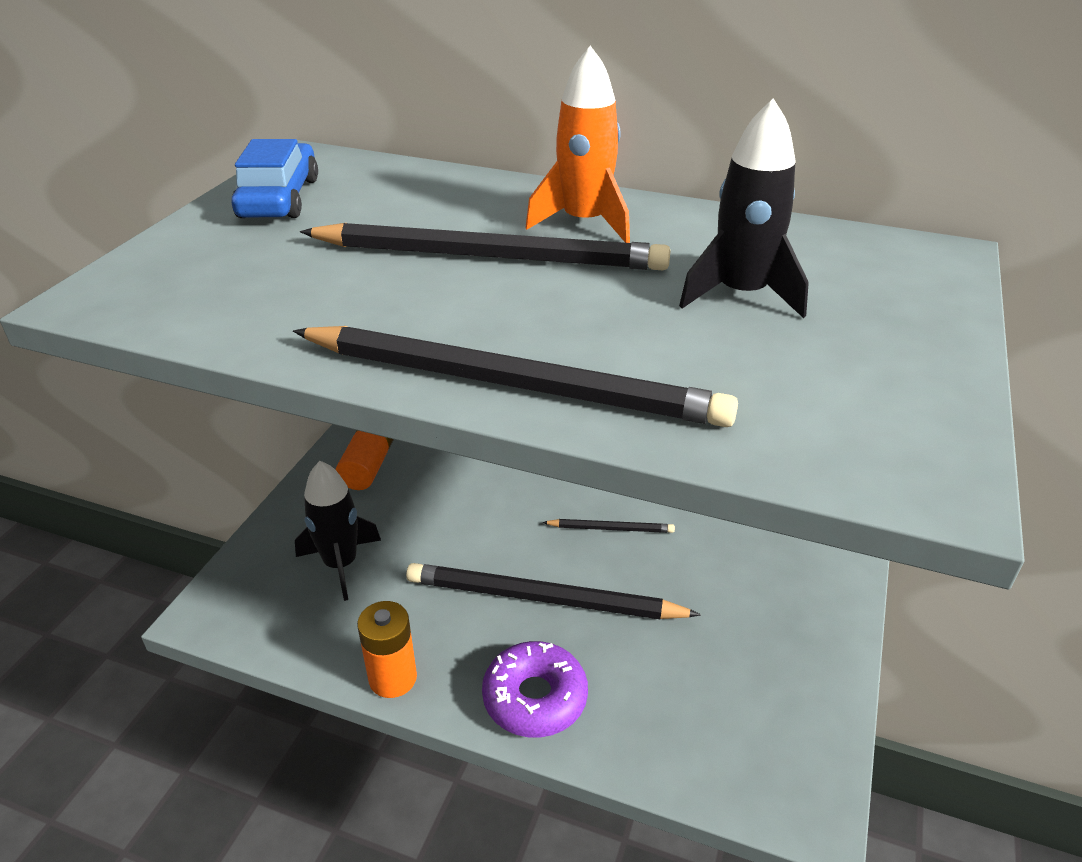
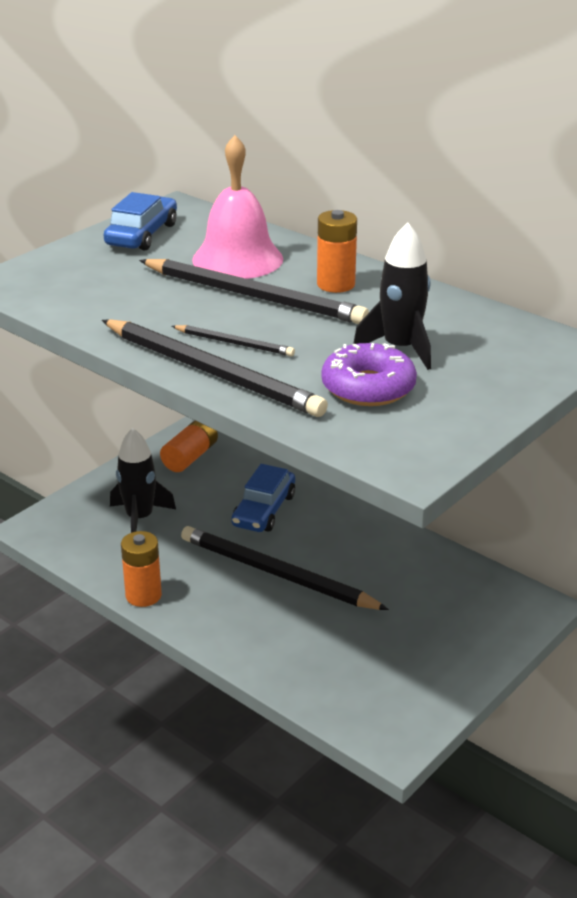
camera: 20 degrees right, 5 degrees down
(431, 210) = (237, 259): none -> pink bell
(486, 515) = (264, 510): none -> blue car
(535, 698) = (236, 631): purple donut -> purple donut (368, 387)
(584, 223) = (336, 284): orange rocket -> orange battery
(611, 528) = (357, 540): black pencil -> black pencil (234, 343)

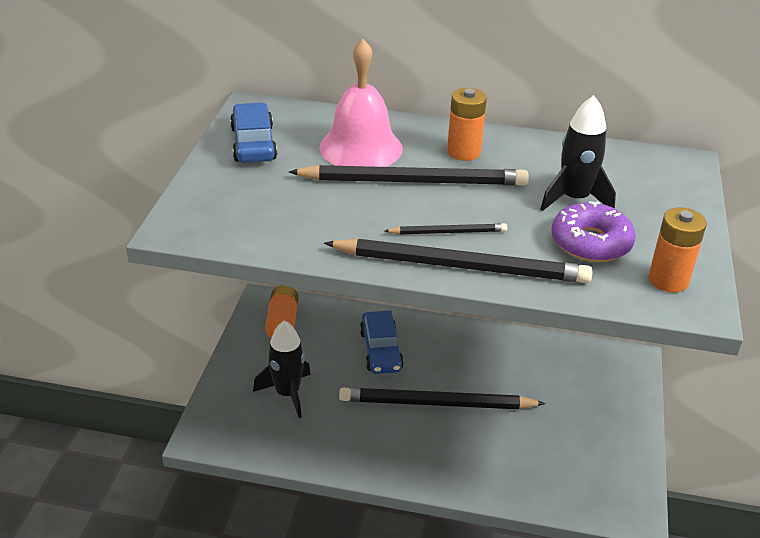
camera: 30 degrees left, 5 degrees up
(143, 595) = (350, 464): orange battery -> orange battery (668, 280)

